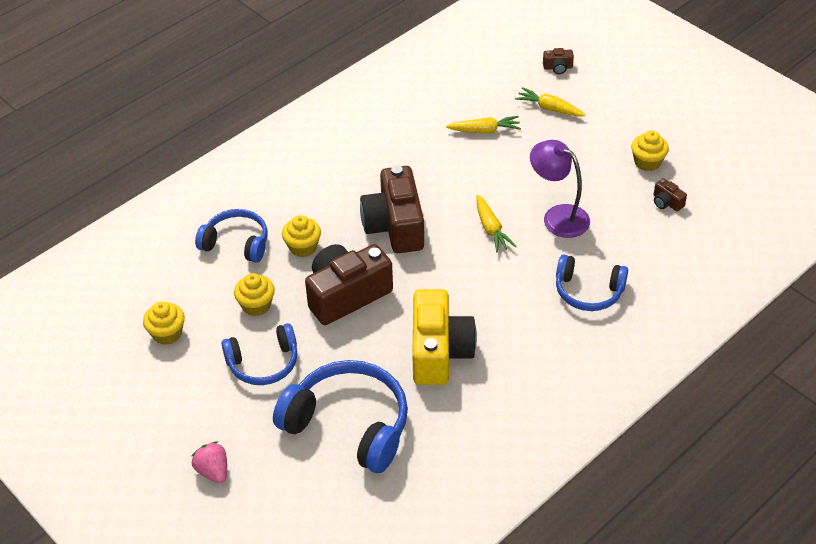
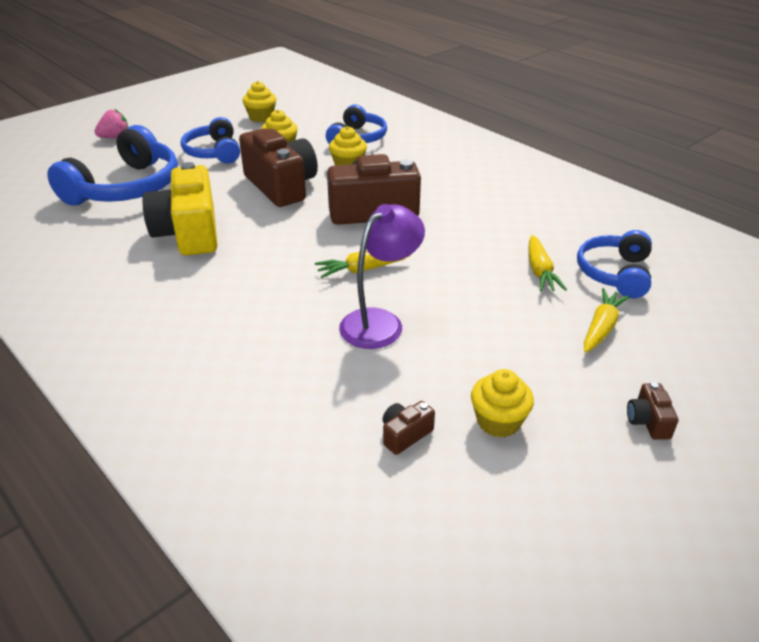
camera: 90 degrees right, 10 degrees down
(439, 352) = (189, 233): yellow camera -> yellow camera turned 75 degrees clockwise
(557, 67) = (702, 341): brown camera -> brown camera (648, 421)
(588, 291) = (241, 339): blue headphones -> blue headphones (615, 273)

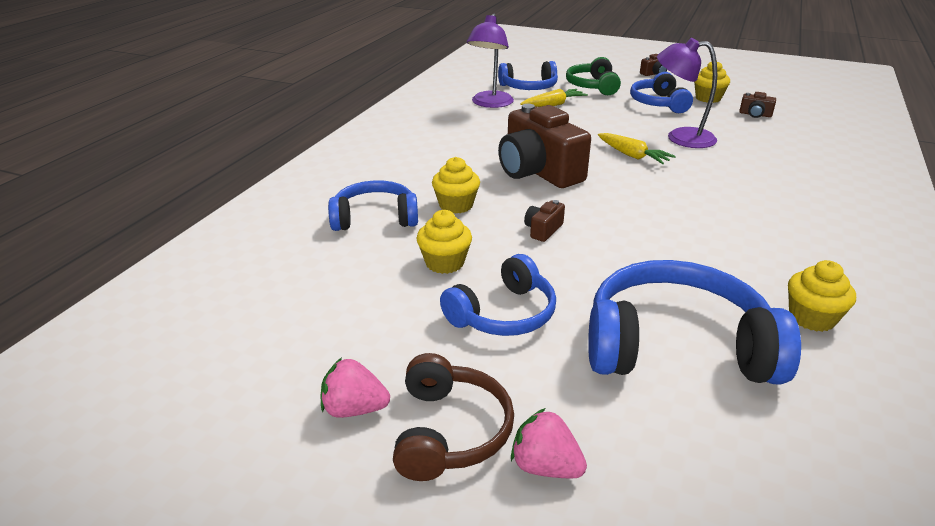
camera: 115 degrees left, 5 degrees down
(159, 125) = (450, 431): none -> brown headphones
(189, 233) = (696, 250): yellow camera -> none
(197, 111) = (354, 409): none -> pink strawberry
(261, 117) = (345, 318): yellow cupcake -> yellow cupcake (811, 318)
(281, 186) = (543, 230): brown camera -> brown camera, size x0.41
(502, 358) = (658, 103): none -> blue headphones
(564, 231) = (490, 104): none -> purple lamp
(601, 327) = (593, 86): yellow carrot -> green headphones

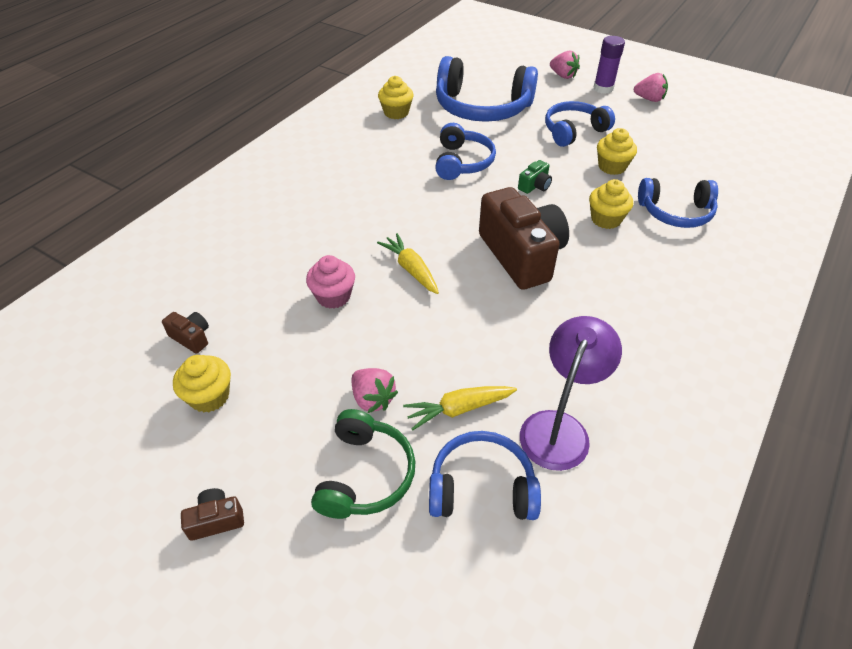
camera: 170 degrees left, 15 degrees up
(450, 431) = (603, 88): brown headphones -> purple glue stick
(543, 230) = (535, 186): brown camera -> green camera
(609, 104) = (373, 399): none -> pink strawberry
(658, 103) = (297, 390): blue headphones -> blue headphones (462, 162)
(680, 137) = (333, 296): purple lamp -> pink cupcake

